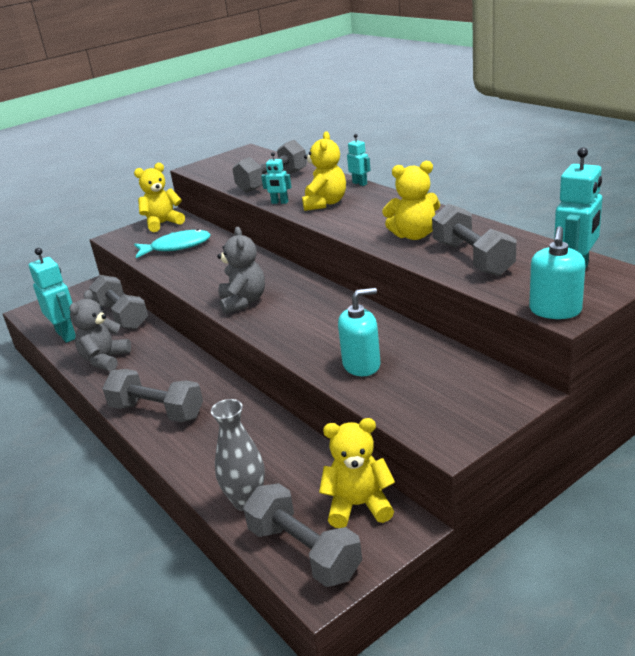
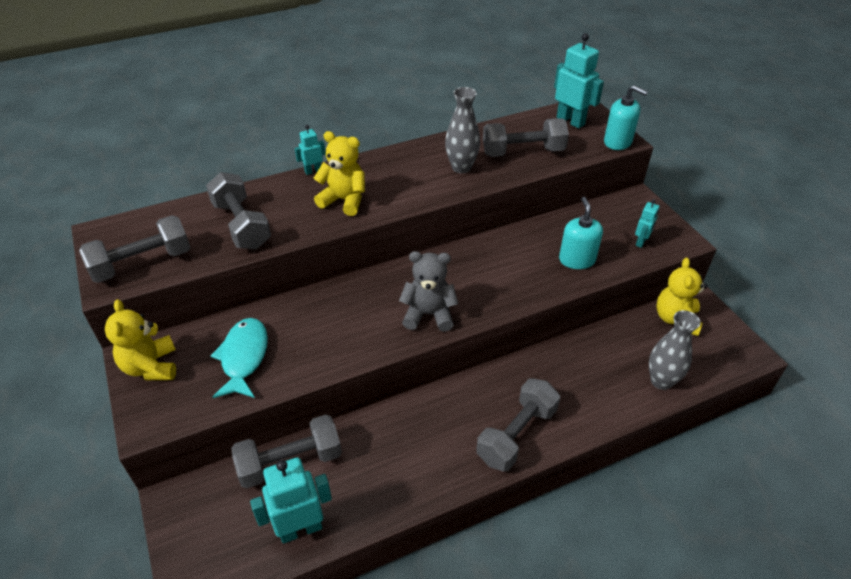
camera: 80 degrees left, 15 degrees up
(105, 360) = (390, 482): grey teddy bear -> none
(279, 202) = (312, 229): turquoise robot -> turquoise robot (641, 242)
(304, 552) = (718, 356): grey dumbbell -> grey dumbbell (142, 263)
(414, 235) = (461, 167): yellow teddy bear -> grey vase

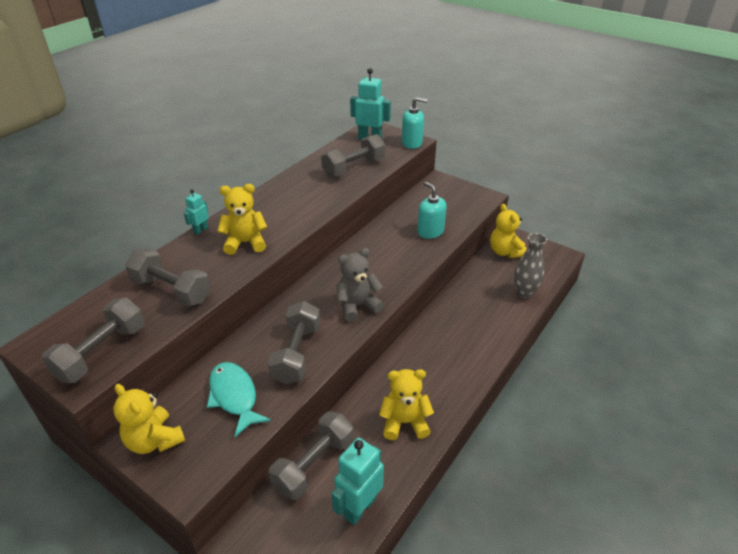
camera: 30 degrees left, 5 degrees down
(408, 465) = (404, 422): none -> yellow teddy bear
(461, 167) = (318, 191): grey vase -> none
(516, 435) = (462, 366): grey dumbbell -> grey dumbbell (297, 353)
(641, 242) = (461, 206): turquoise robot -> none

